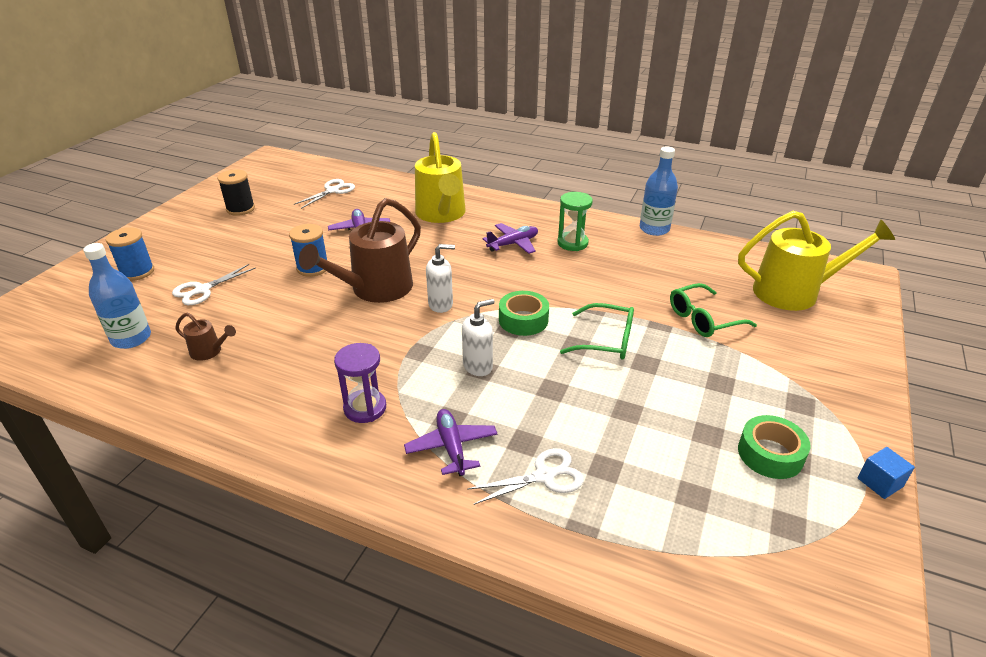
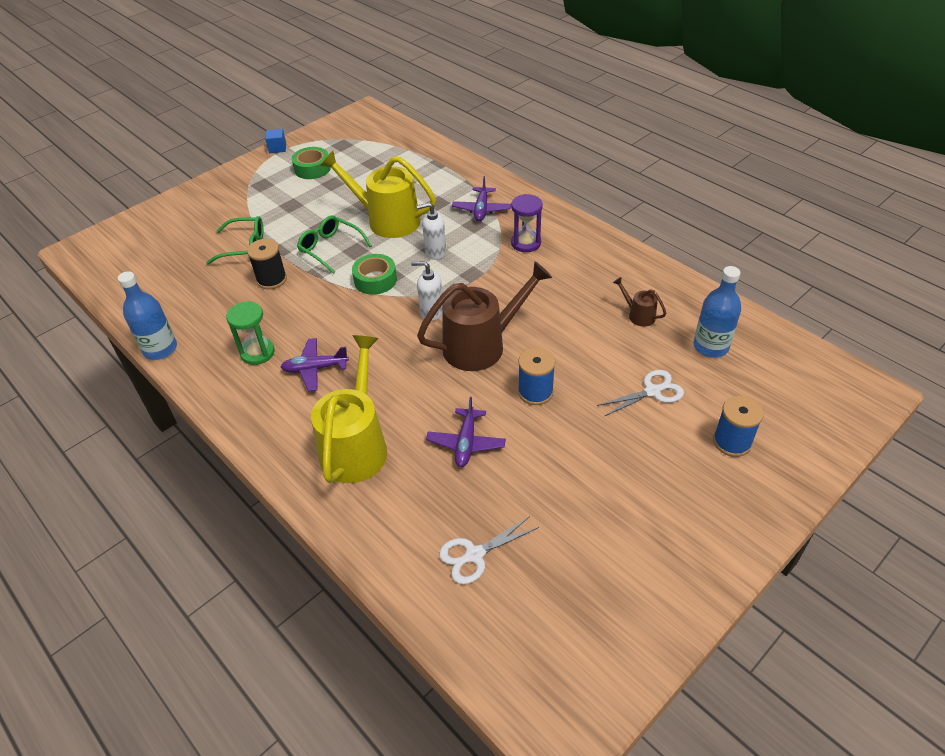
camera: 155 degrees left, 10 degrees up
(240, 209) = (615, 546): black spool -> black spool (271, 279)
(544, 476) = (439, 186): white scissors -> none
(795, 292) = (148, 250): yellow watering can -> yellow watering can (386, 220)

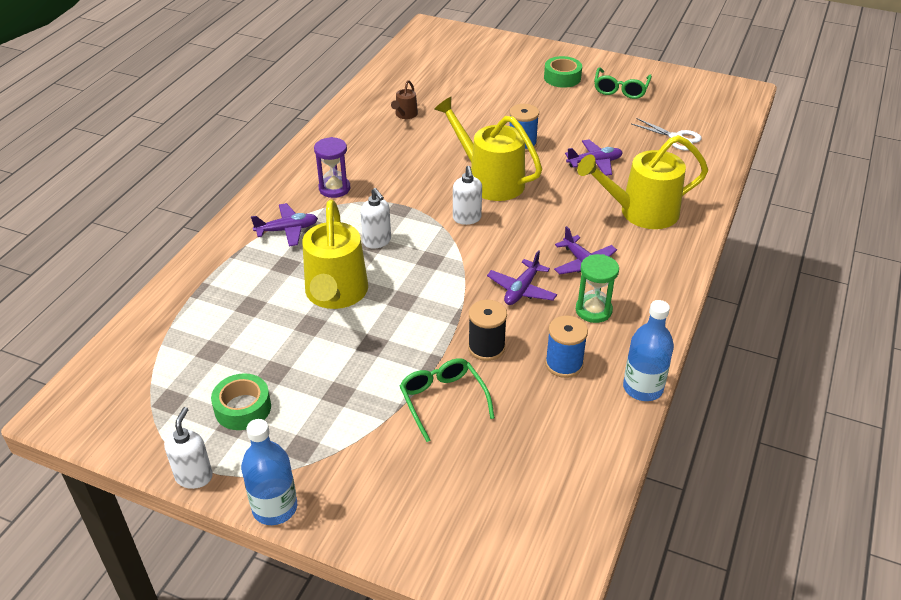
camera: 115 degrees left, 5 degrees down
(277, 148) = (194, 476): blue cube -> white soap dispenser
(315, 317) = (521, 290): none -> purple plane
(330, 248) = (408, 321): green glasses -> green glasses (620, 89)
(375, 280) = (442, 268): green tape -> green tape (562, 78)
(482, 345) = (489, 180): brown watering can -> yellow watering can
(653, 391) = (484, 98): white scissors -> none
(710, 346) = (422, 82): blue bottle -> blue bottle (275, 508)
(732, 442) = (508, 66): blue spool -> blue spool (564, 364)

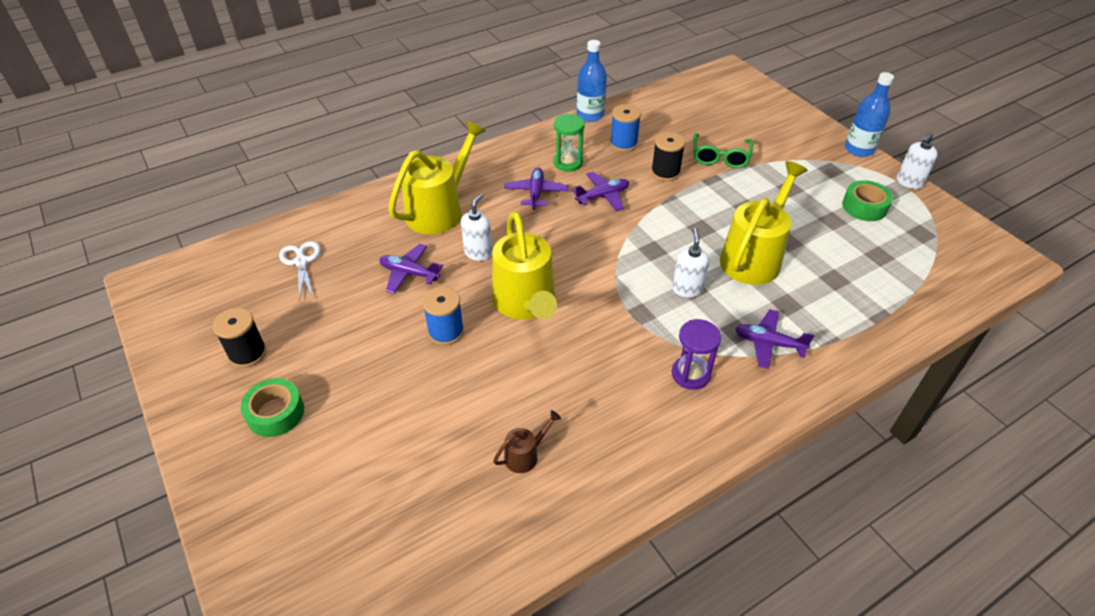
camera: 145 degrees left, 5 degrees up
(467, 218) = (587, 273): white soap dispenser -> white soap dispenser (478, 253)
(620, 89) = (248, 353): green glasses -> black spool
(640, 212) = (440, 210): yellow watering can -> yellow watering can turned 75 degrees counterclockwise

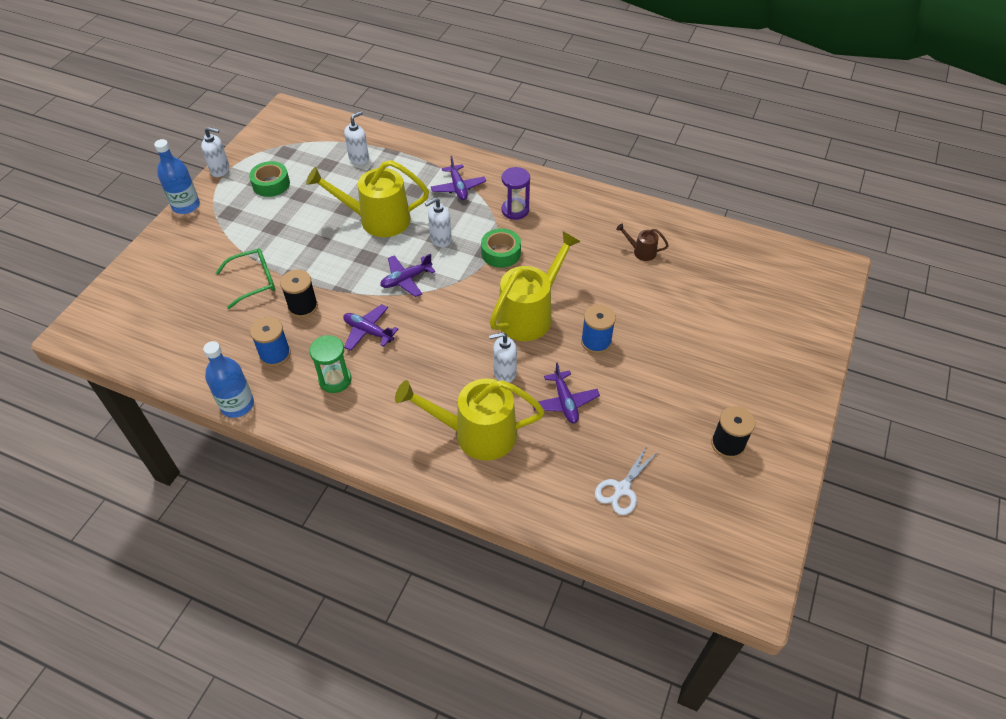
camera: 125 degrees left, 5 degrees up
(275, 413) = (744, 386): green tape -> green tape (501, 253)
(536, 193) = (398, 378): purple plane -> purple plane (406, 279)
(877, 284) = (359, 158): none -> white soap dispenser

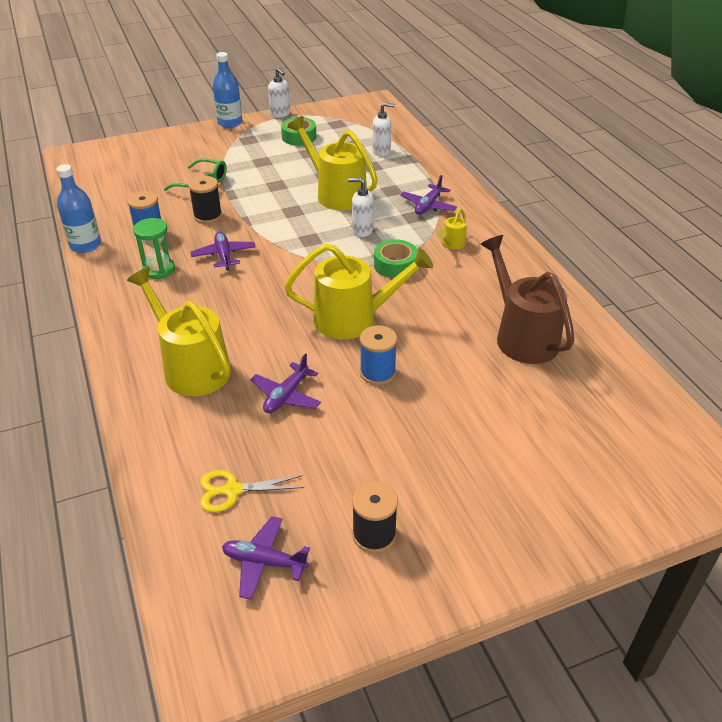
camera: 45 degrees right, 10 degrees down
(406, 279) = (298, 240): purple plane -> purple plane (264, 562)
(504, 372) = (273, 343): white soap dispenser -> none
(515, 210) = (451, 244): purple hourglass -> yellow watering can
(622, 489) = (232, 490): white scissors -> yellow scissors
(641, 251) = (522, 336): brown watering can -> brown watering can, size x2.25

